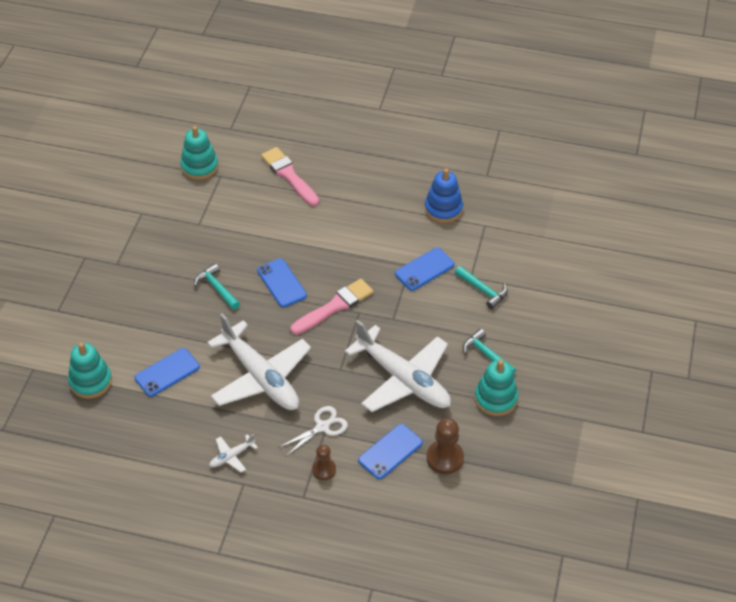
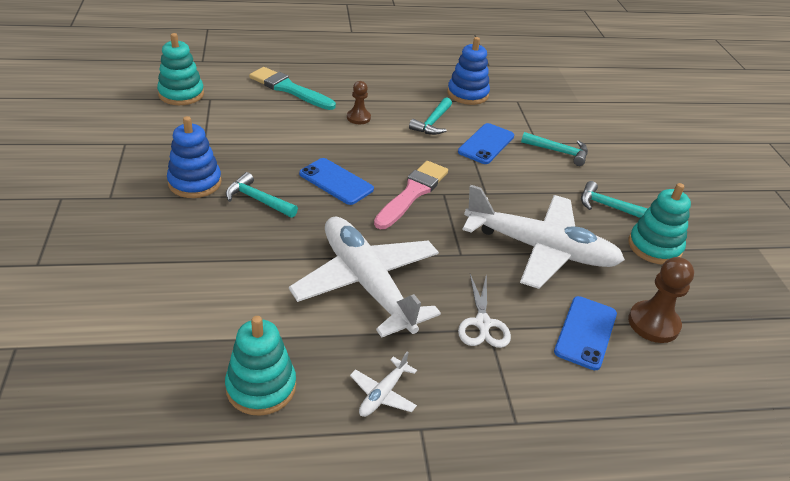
camera: 25 degrees left, 10 degrees down
(90, 381) = (119, 344): turquoise stacking toy -> turquoise stacking toy (261, 387)
(167, 372) = (234, 306): blue phone -> none
(178, 262) = (195, 182): none -> blue stacking toy
(260, 377) = (367, 284): white plane -> white plane turned 150 degrees counterclockwise
(289, 175) = (289, 89): pink brush -> turquoise brush
(322, 427) = (482, 324): white scissors -> white scissors turned 150 degrees clockwise
(324, 470) = (520, 377): brown pawn -> brown pawn (358, 118)
(392, 237) = (432, 123): none -> turquoise hammer

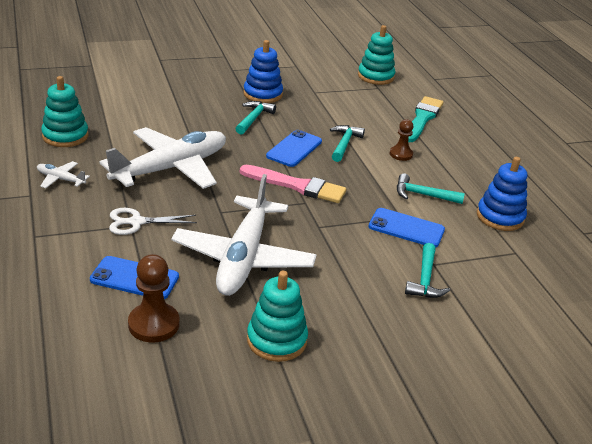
camera: 80 degrees right, 5 degrees down
(609, 207) = (336, 311): turquoise hammer -> turquoise hammer (344, 144)

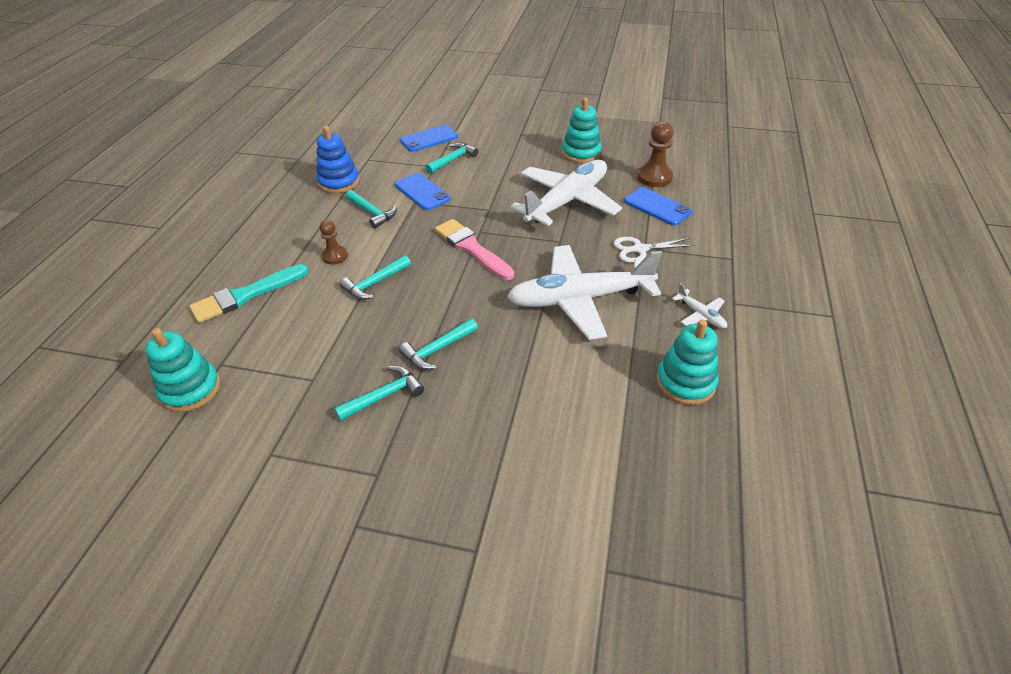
camera: 145 degrees left, 10 degrees up
(136, 222) = (639, 249): white scissors -> white scissors turned 150 degrees clockwise
(263, 94) = (384, 395): blue stacking toy -> turquoise hammer
(294, 149) = (433, 291): blue phone -> blue phone (429, 139)

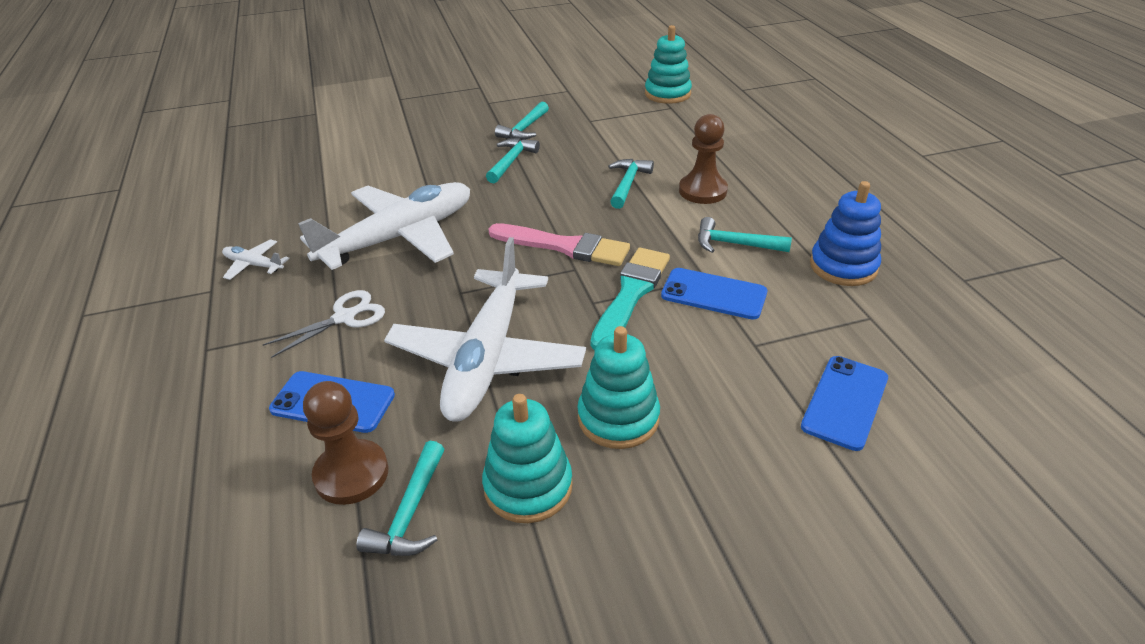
camera: 150 degrees right, 5 degrees down
(246, 295) = (729, 141): turquoise brush -> turquoise brush (631, 294)
(335, 256) = (702, 191): brown pawn -> brown pawn, size x1.57
(453, 159) = (744, 370): turquoise hammer -> turquoise hammer (410, 513)
(685, 382) = (269, 206): turquoise stacking toy -> turquoise stacking toy (618, 418)

